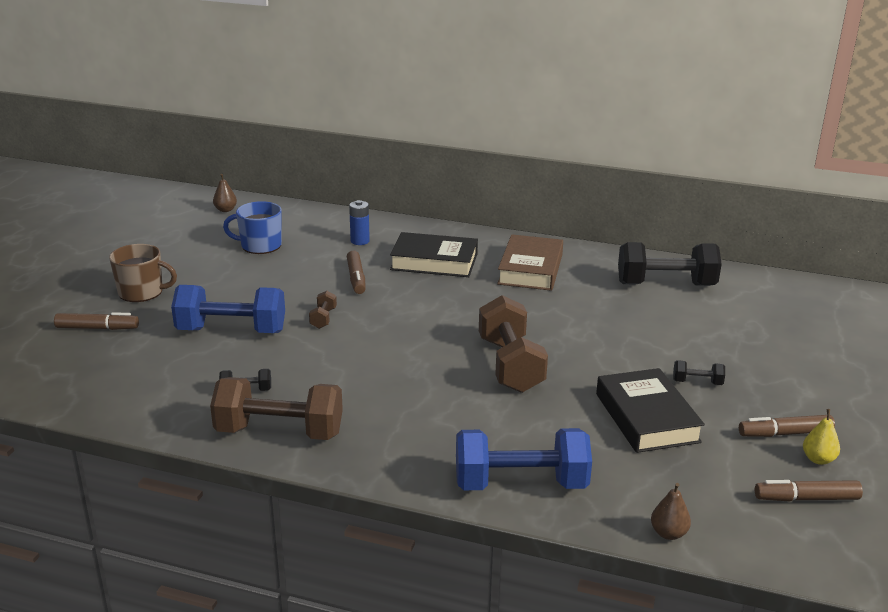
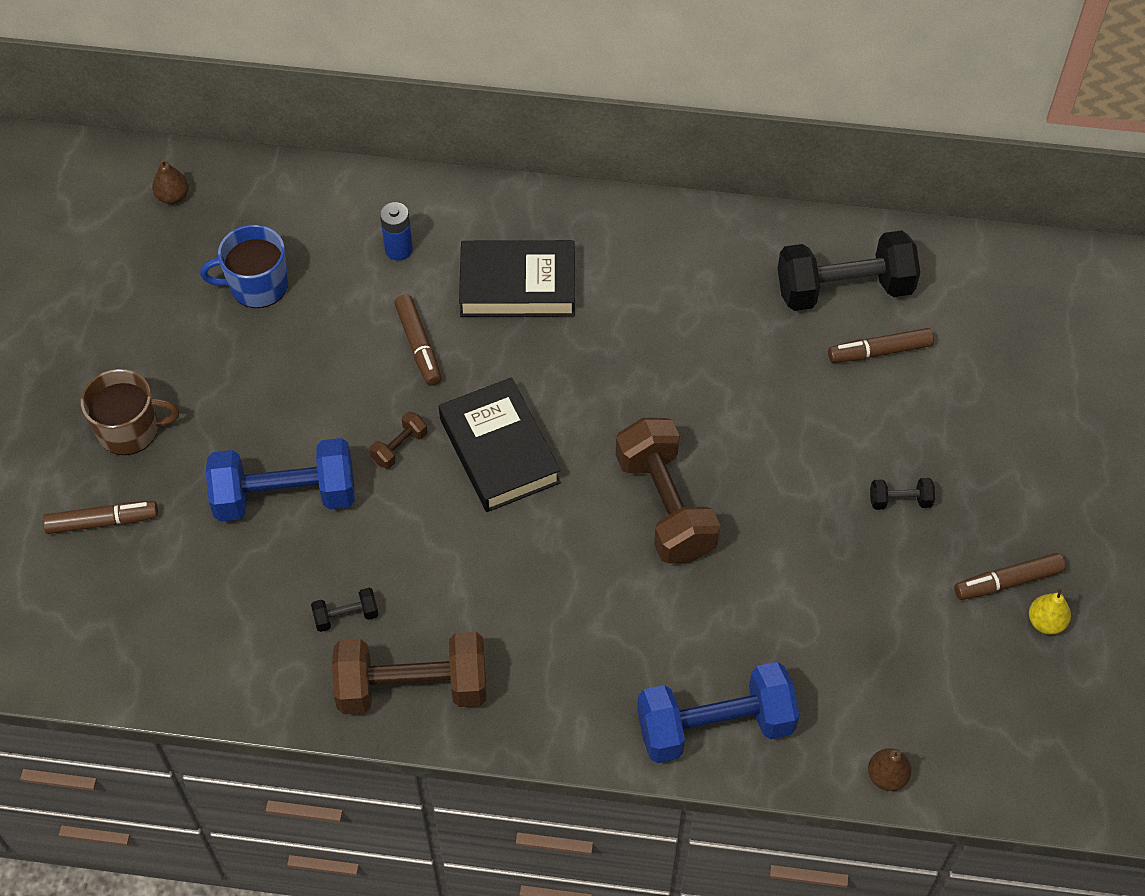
camera: 10 degrees left, 30 degrees up
(323, 318) = (399, 447): brown dumbbell -> brown dumbbell turned 45 degrees clockwise
(530, 269) = (655, 282): brown book -> none
(646, 418) = (845, 581): black book -> black book (499, 450)
(806, 498) = (1032, 692): brown marker -> brown marker (879, 351)

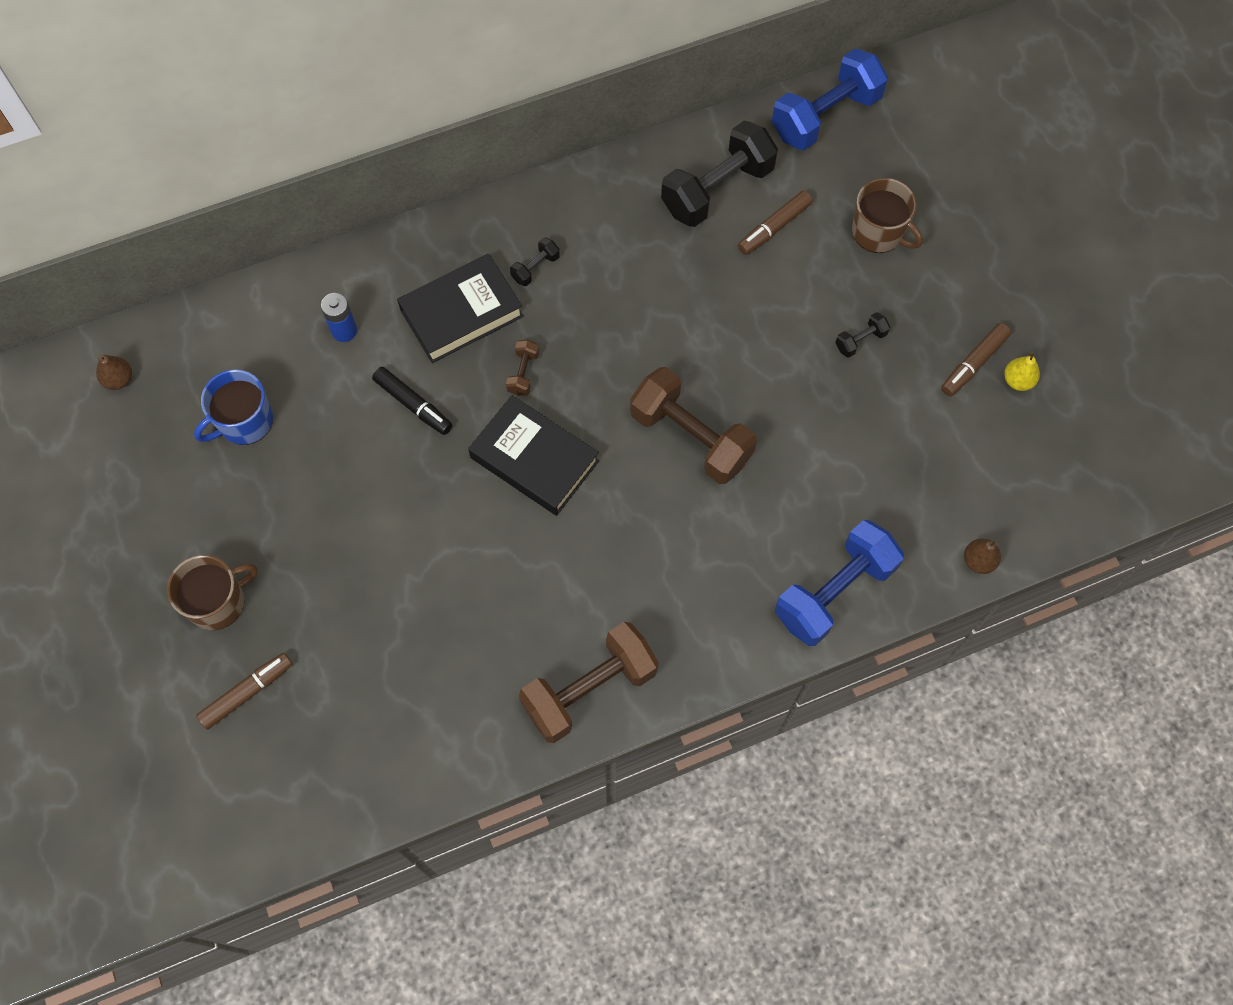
camera: 30 degrees left, 10 degrees up
(285, 496) = (386, 589): blue dumbbell -> blue dumbbell (825, 116)
(346, 616) = (500, 661): black dumbbell -> black dumbbell (535, 268)
(399, 447) = (453, 499): brown dumbbell -> brown dumbbell (523, 373)
(418, 345) = (413, 405): brown marker -> black marker
(987, 407) = (879, 232): none -> brown mug

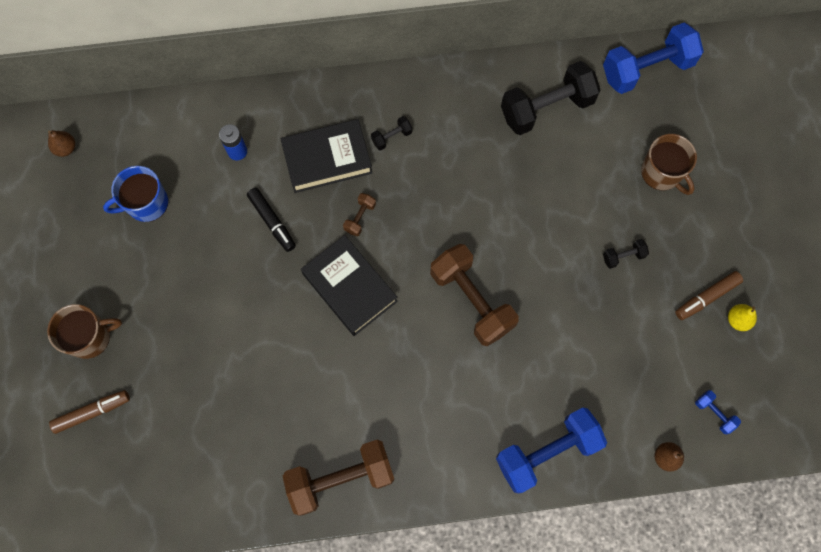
camera: 15 degrees right, 5 degrees up
(774, 227) = (581, 149): brown marker -> none
(1021, 495) = (714, 413): none -> blue dumbbell

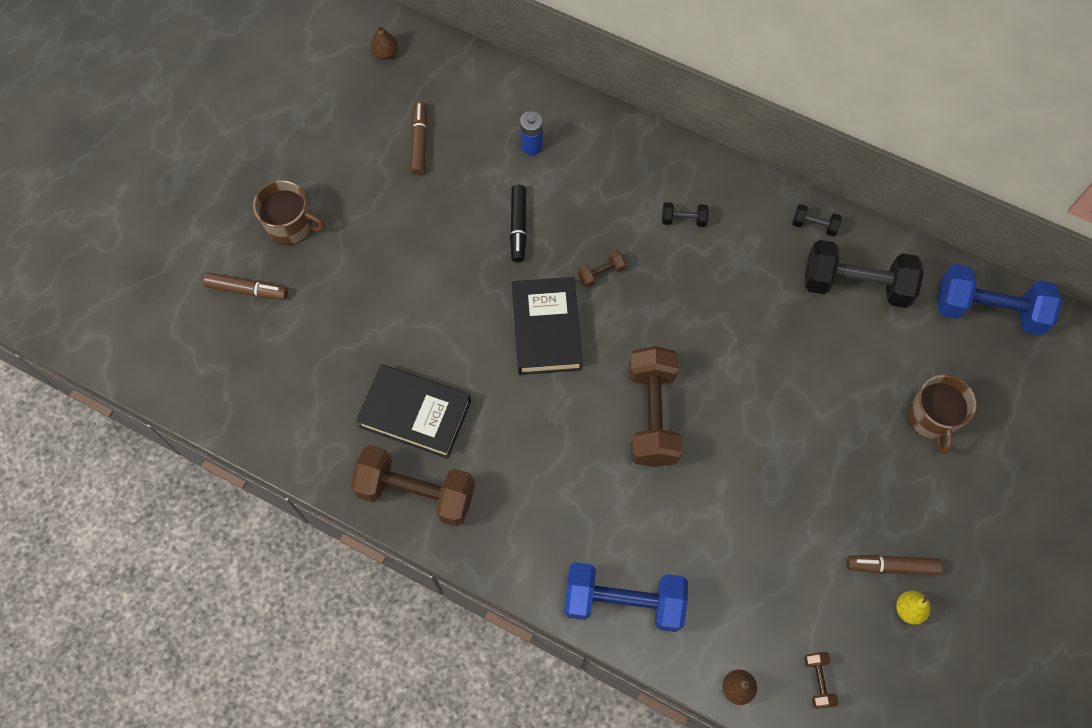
camera: 35 degrees right, 5 degrees down
(146, 203) = (419, 142): blue mug -> brown marker
(327, 159) = (608, 202): black book -> black book (415, 414)
(623, 256) = (833, 471): black dumbbell -> black dumbbell (814, 225)
(714, 413) = (818, 681): blue dumbbell -> brown dumbbell

